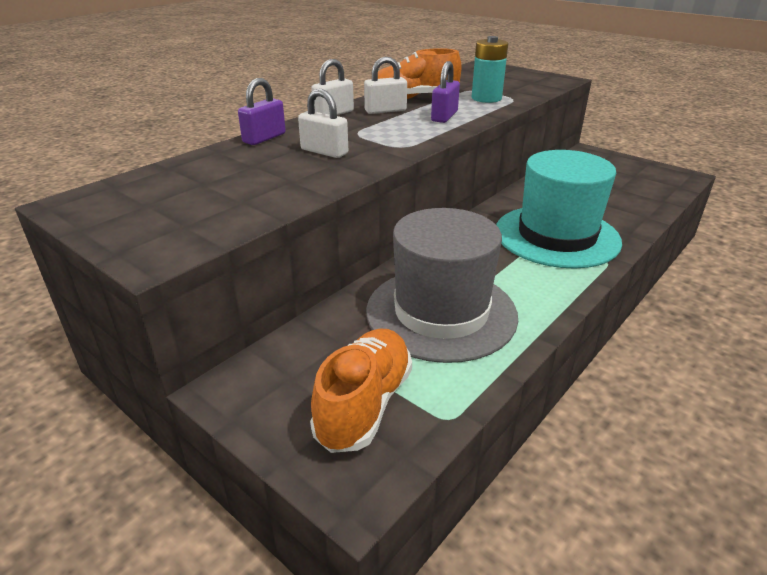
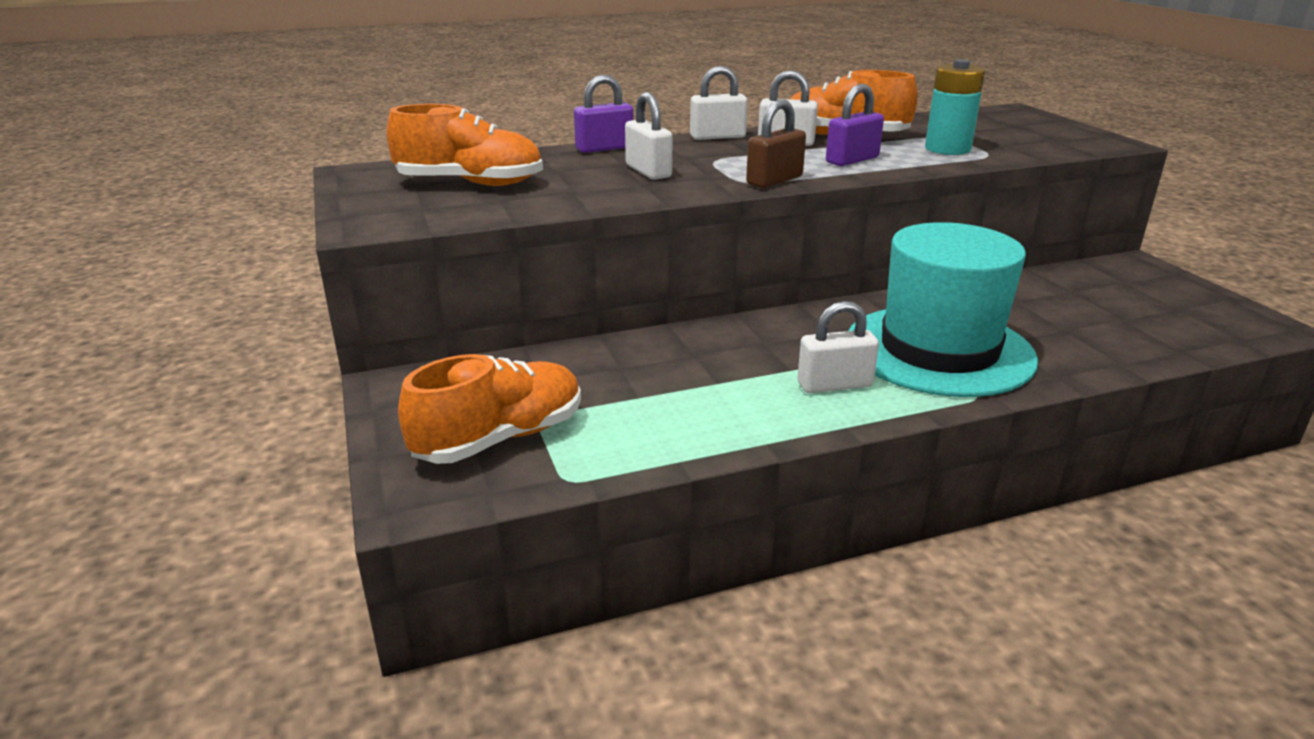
camera: 30 degrees right, 5 degrees down
(196, 192) = (470, 183): none -> orange shoe
(419, 142) = (774, 180): none -> brown padlock
(441, 312) = (680, 386): grey hat -> none
(529, 279) = (834, 385): none -> white padlock

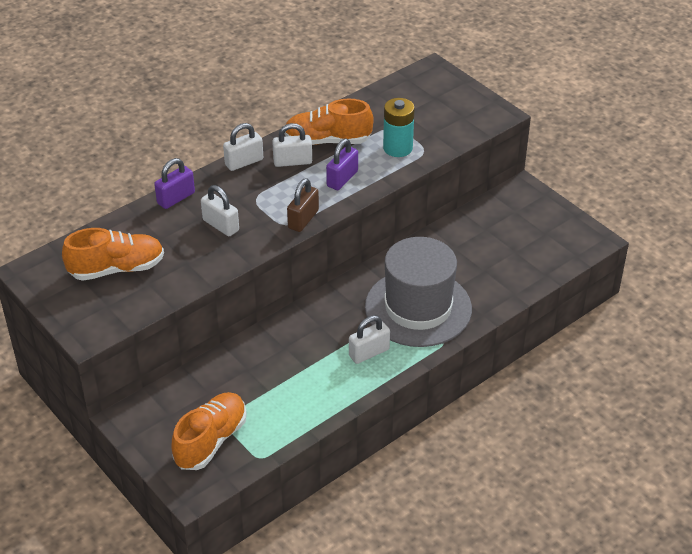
camera: 20 degrees left, 15 degrees up
(939, 350) = (418, 308): turquoise hat -> grey hat

